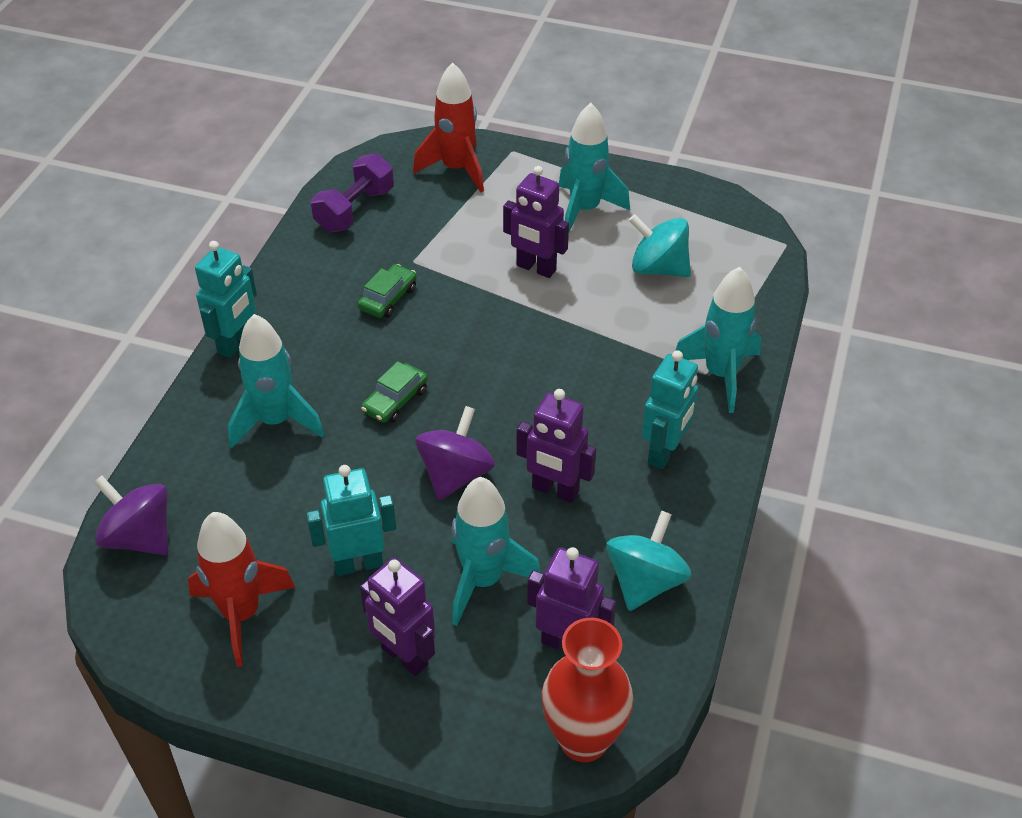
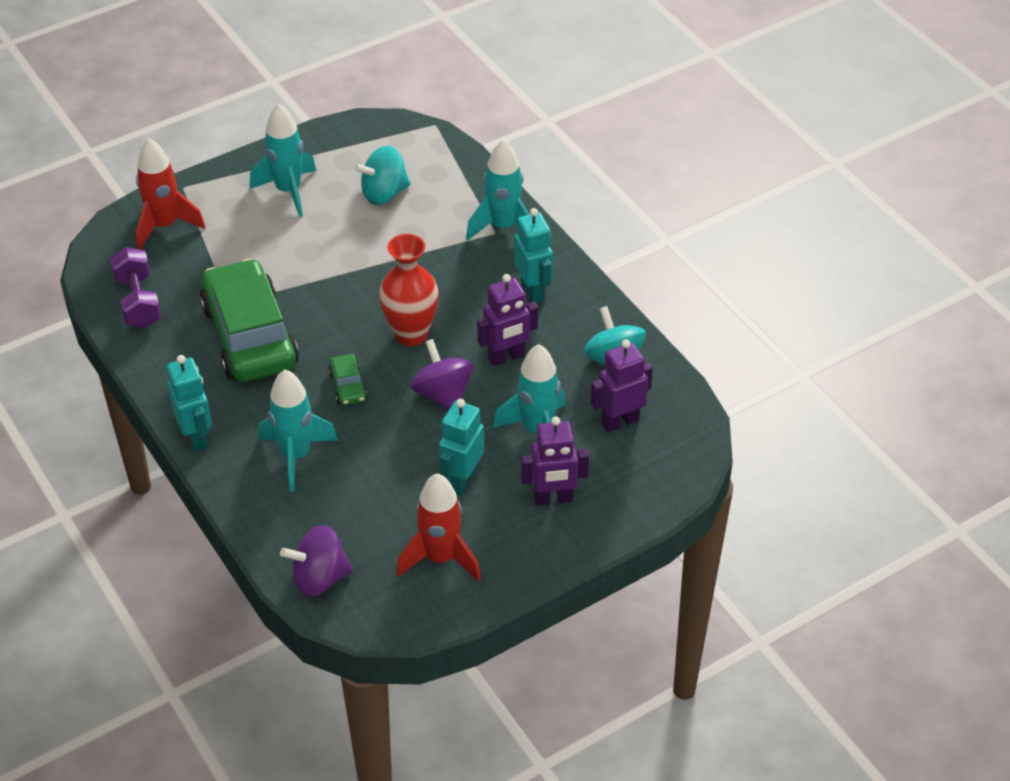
camera: 50 degrees left, 0 degrees up
(388, 298) = (250, 336): green car -> green car, size x2.45
(536, 268) = (312, 248): purple robot -> none
(583, 740) = (687, 454): red vase -> red vase (411, 334)

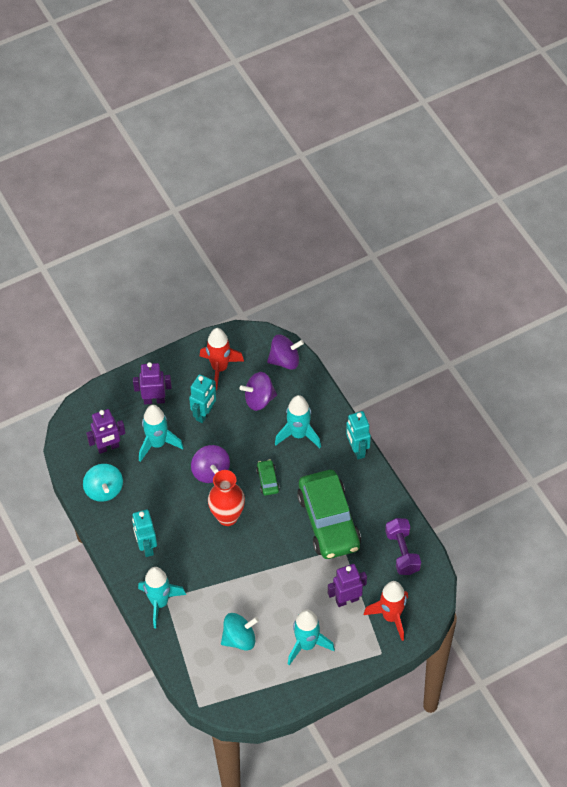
camera: 175 degrees left, 10 degrees up
(366, 509) = (259, 399): none -> purple spinning top
(506, 357) = (169, 496): purple robot -> purple robot (347, 599)

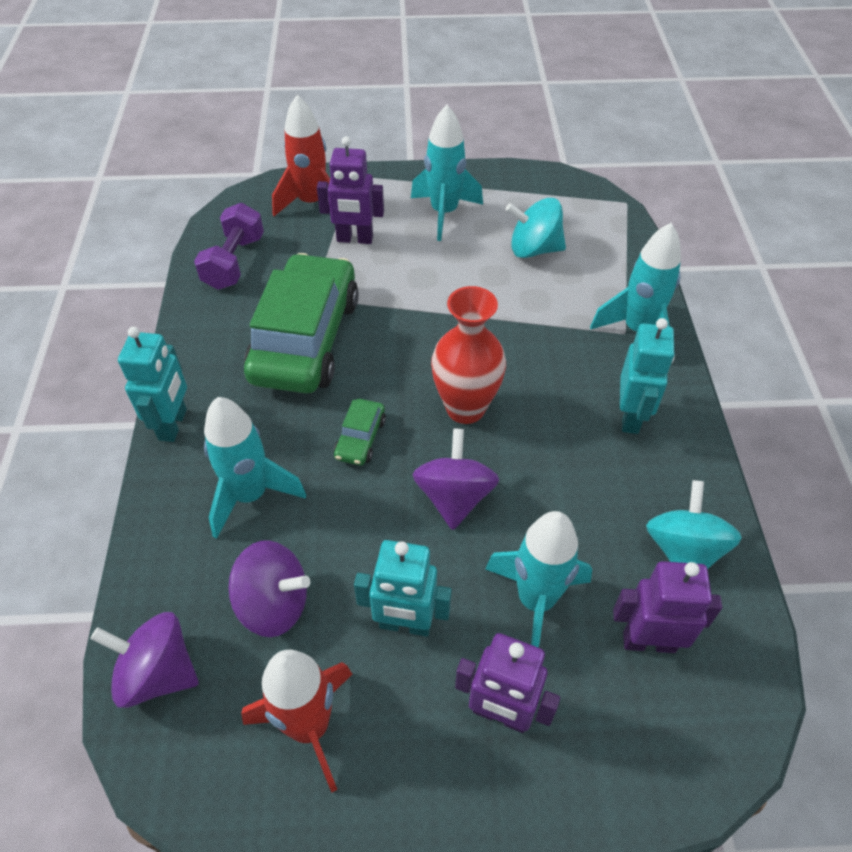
camera: 155 degrees left, 5 degrees down
(204, 414) = (405, 624): turquoise robot -> turquoise robot turned 135 degrees counterclockwise

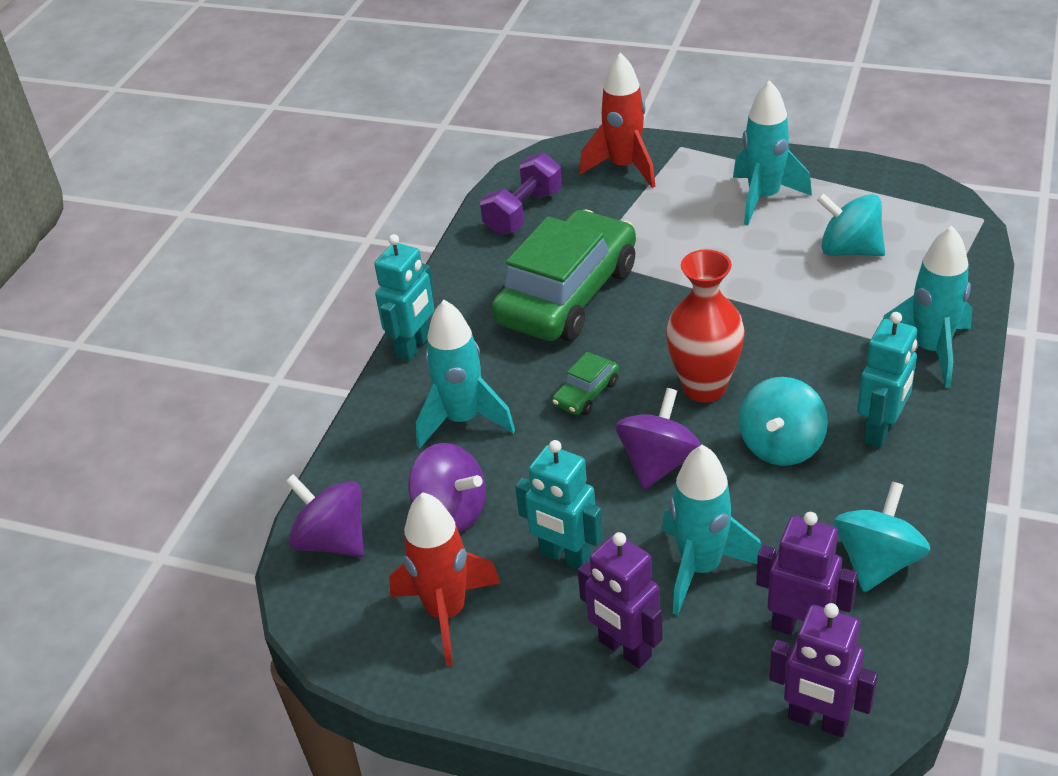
camera: 25 degrees right, 10 degrees down
(355, 239) = (655, 209): purple robot -> purple robot (817, 720)
(555, 452) = (781, 446): none -> turquoise spinning top

